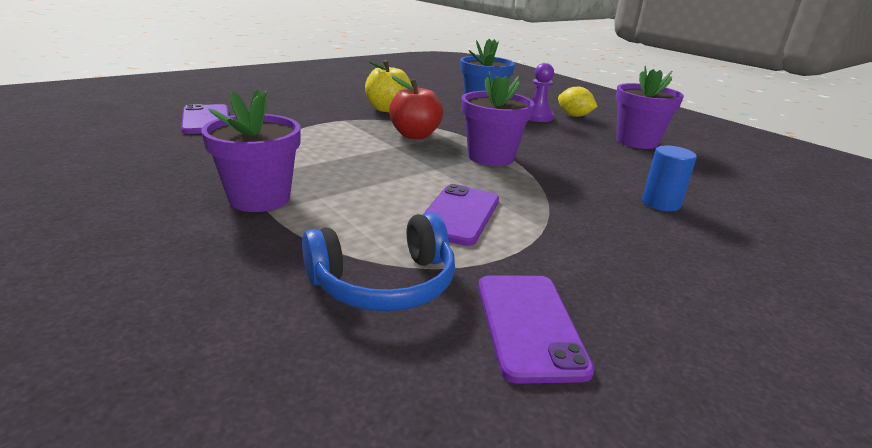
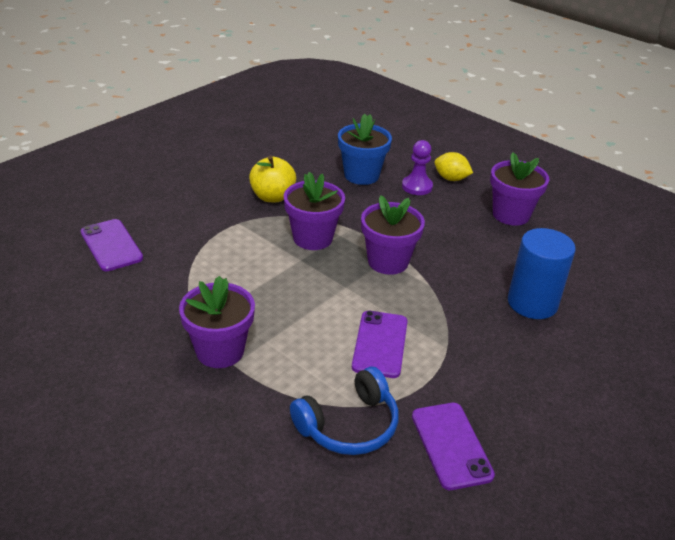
camera: 10 degrees left, 10 degrees up
(415, 135) = (313, 238): red apple -> purple flower pot
(660, 203) = (532, 303): blue cylinder -> blue cylinder, size x1.70

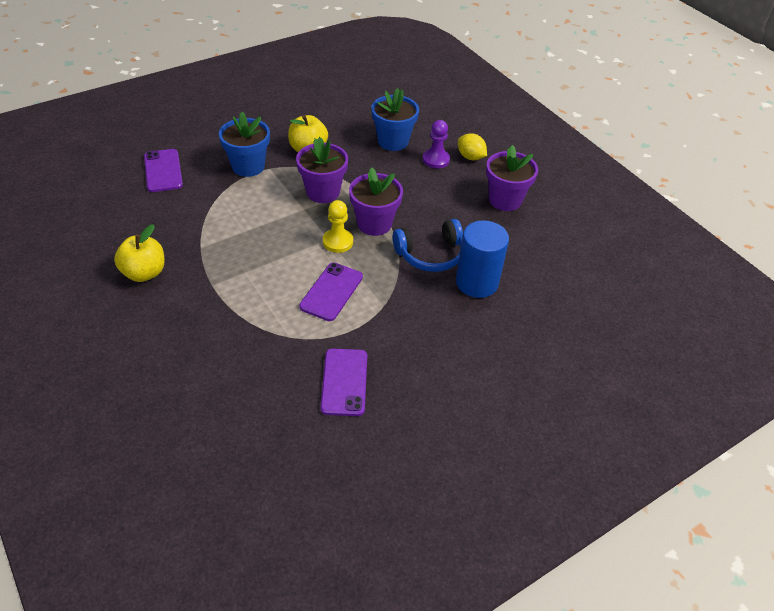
camera: 15 degrees right, 10 degrees up
(140, 366) = (144, 273): none -> yellow apple
(212, 225) = (248, 166): none -> blue flower pot
(220, 351) = (206, 272): purple flower pot -> none
(348, 425) = (275, 349): blue headphones -> blue headphones (430, 254)
(357, 288) = (338, 242): none -> yellow pawn

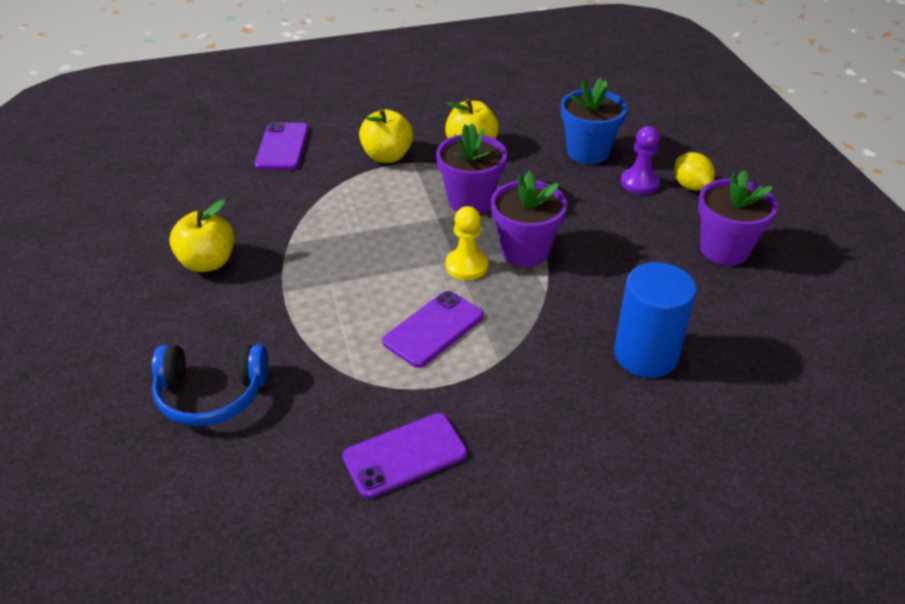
camera: 20 degrees right, 5 degrees down
(248, 166) = (387, 156): blue flower pot -> yellow apple
(344, 382) = (405, 455): purple phone -> purple phone turned 45 degrees clockwise
(430, 254) = (590, 304): blue headphones -> blue headphones (211, 394)

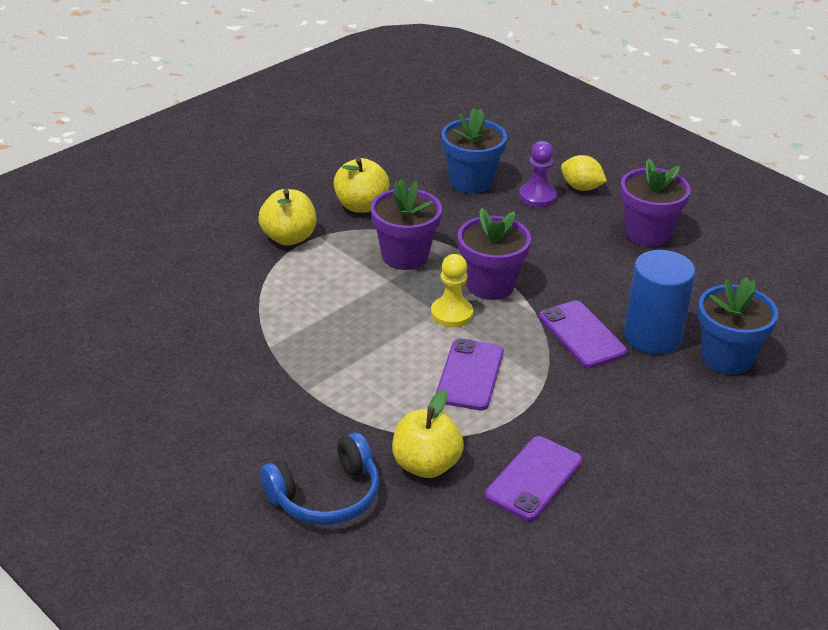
camera: 30 degrees left, 5 degrees down
(207, 262) = (207, 389): yellow apple -> yellow apple (426, 465)
(282, 147) = (173, 258): purple phone -> purple phone (582, 334)
(710, 406) = (726, 358): none -> blue flower pot

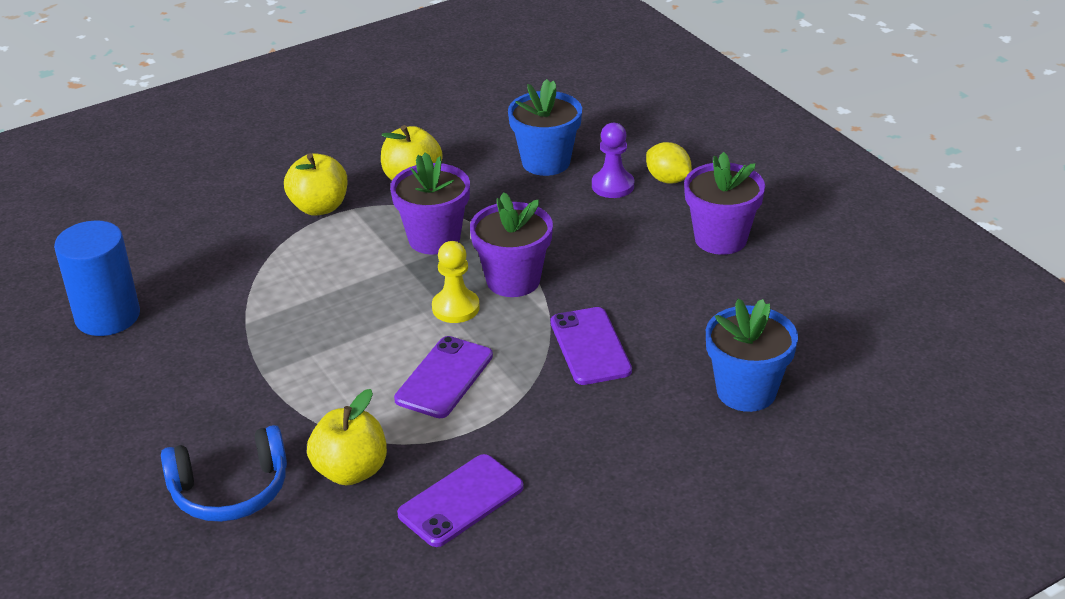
camera: 15 degrees right, 0 degrees up
(652, 336) = (670, 357): blue cylinder -> blue cylinder (107, 316)

